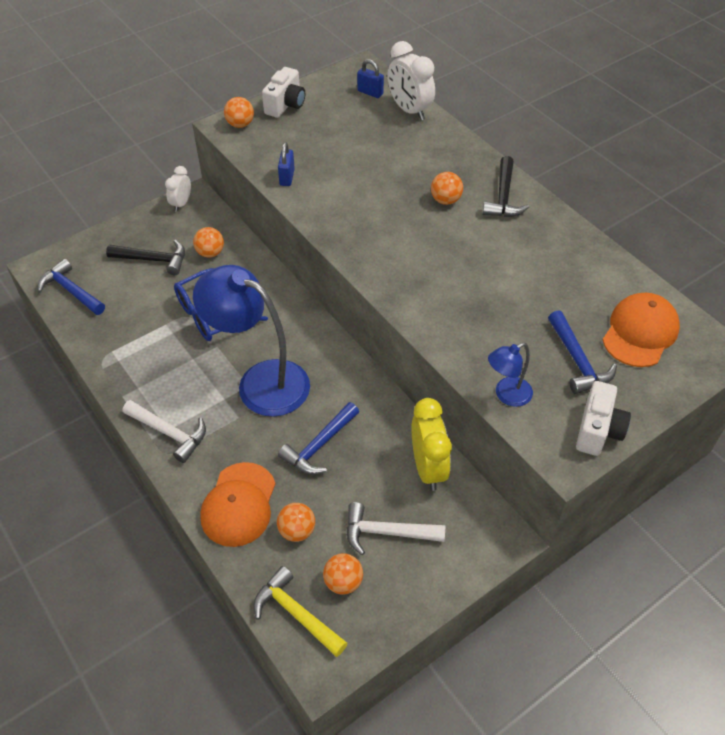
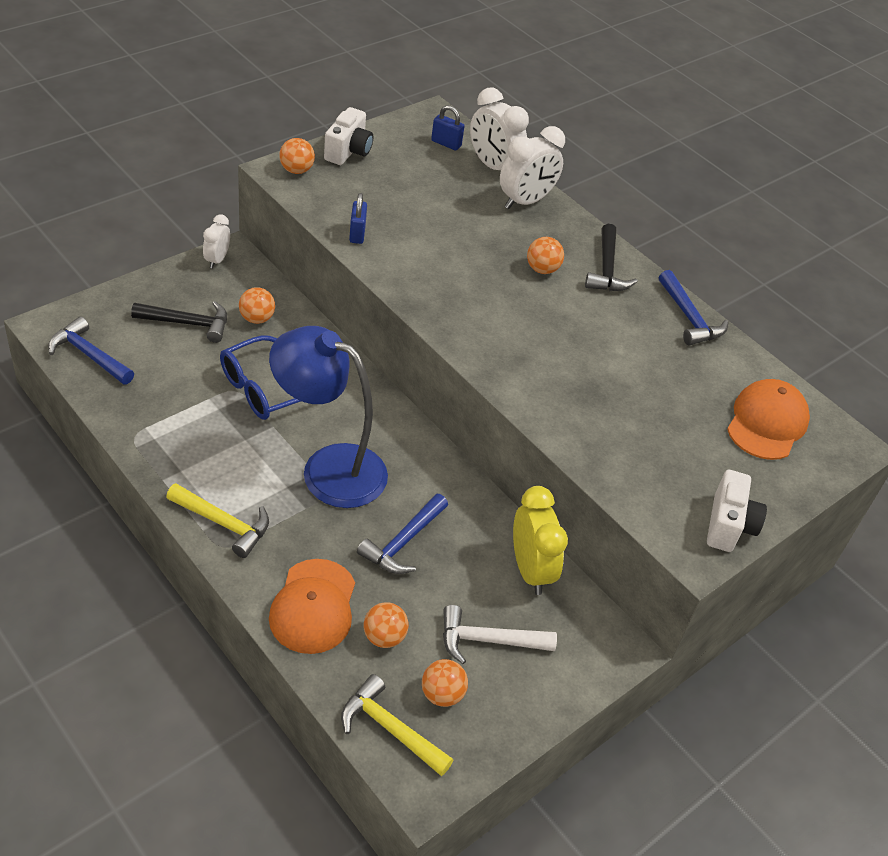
camera: 10 degrees left, 5 degrees down
(169, 433) = (223, 523): white hammer -> yellow hammer
(435, 140) = (525, 201): none -> white clock
(507, 395) = (627, 485): blue lamp -> none
(577, 361) = (701, 450): blue hammer -> blue hammer (689, 318)

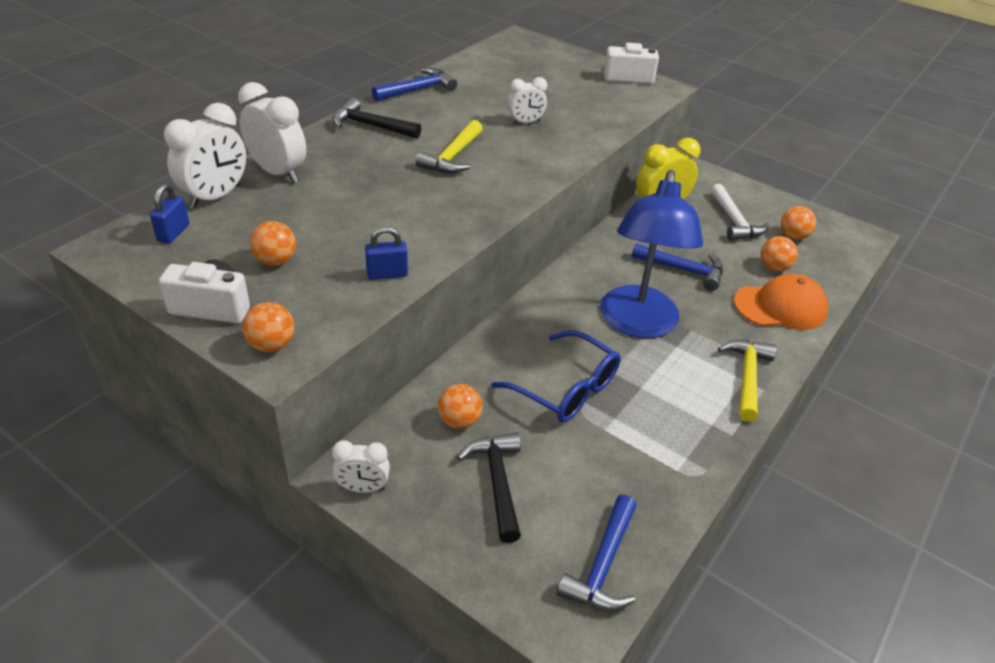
camera: 100 degrees left, 5 degrees down
(390, 729) = (839, 255): yellow hammer -> yellow hammer (452, 157)
(542, 269) = (389, 157): orange ball -> orange ball (276, 261)
(605, 384) = (525, 122): none -> white clock
(607, 269) = (371, 126): black hammer -> black hammer turned 150 degrees counterclockwise
(767, 423) = (519, 63): orange cap -> none

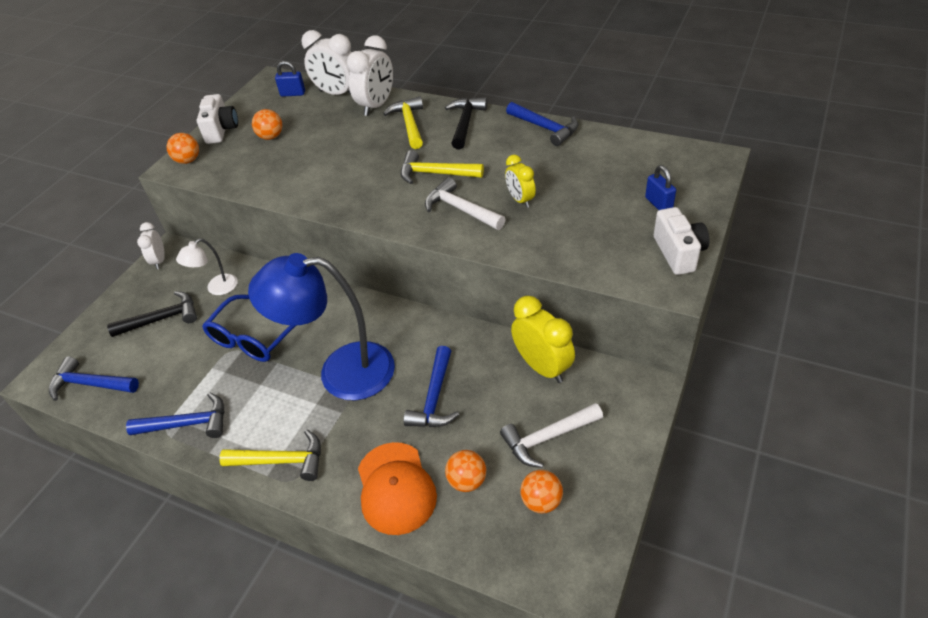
camera: 85 degrees right, 5 degrees up
(342, 157) = (409, 124): none -> yellow hammer
(387, 274) = (264, 183): blue padlock -> blue padlock (658, 204)
(459, 421) = (216, 288): orange ball -> white lamp
(522, 153) = (461, 209): none -> white hammer
(525, 122) = (520, 200): white clock -> yellow clock
(689, 454) = (187, 424): none -> blue hammer

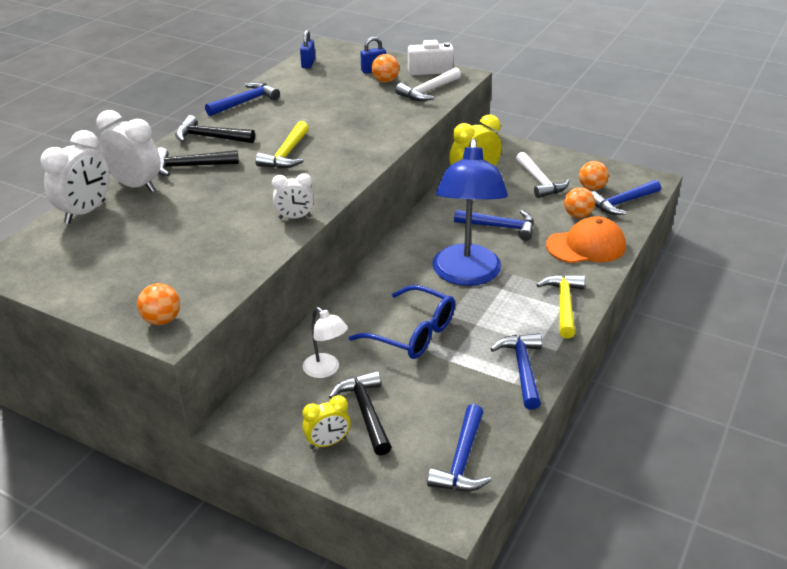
camera: 90 degrees left, 10 degrees down
(159, 261) = (253, 431): white clock -> white clock (295, 217)
(221, 130) = (104, 298): white camera -> none
(271, 137) = (150, 256): orange ball -> orange ball (385, 81)
(293, 94) = (56, 245): blue padlock -> blue padlock (308, 64)
(409, 124) = (189, 166): yellow hammer -> black hammer
(461, 209) = (347, 144): white hammer -> white hammer (428, 91)
(505, 539) = (622, 203): none -> blue hammer
(520, 200) = (345, 118): yellow clock -> yellow clock (327, 443)

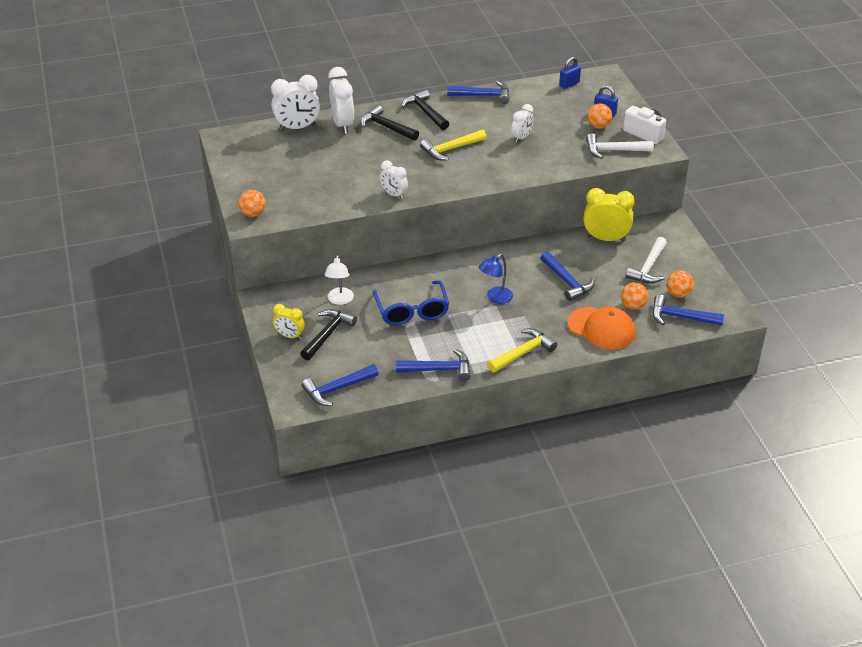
camera: 45 degrees right, 5 degrees up
(336, 117) = (521, 138): none -> white clock
(466, 275) = (495, 298): blue lamp -> blue lamp, size x0.46
(522, 369) = (439, 369): blue hammer -> blue hammer turned 45 degrees clockwise

